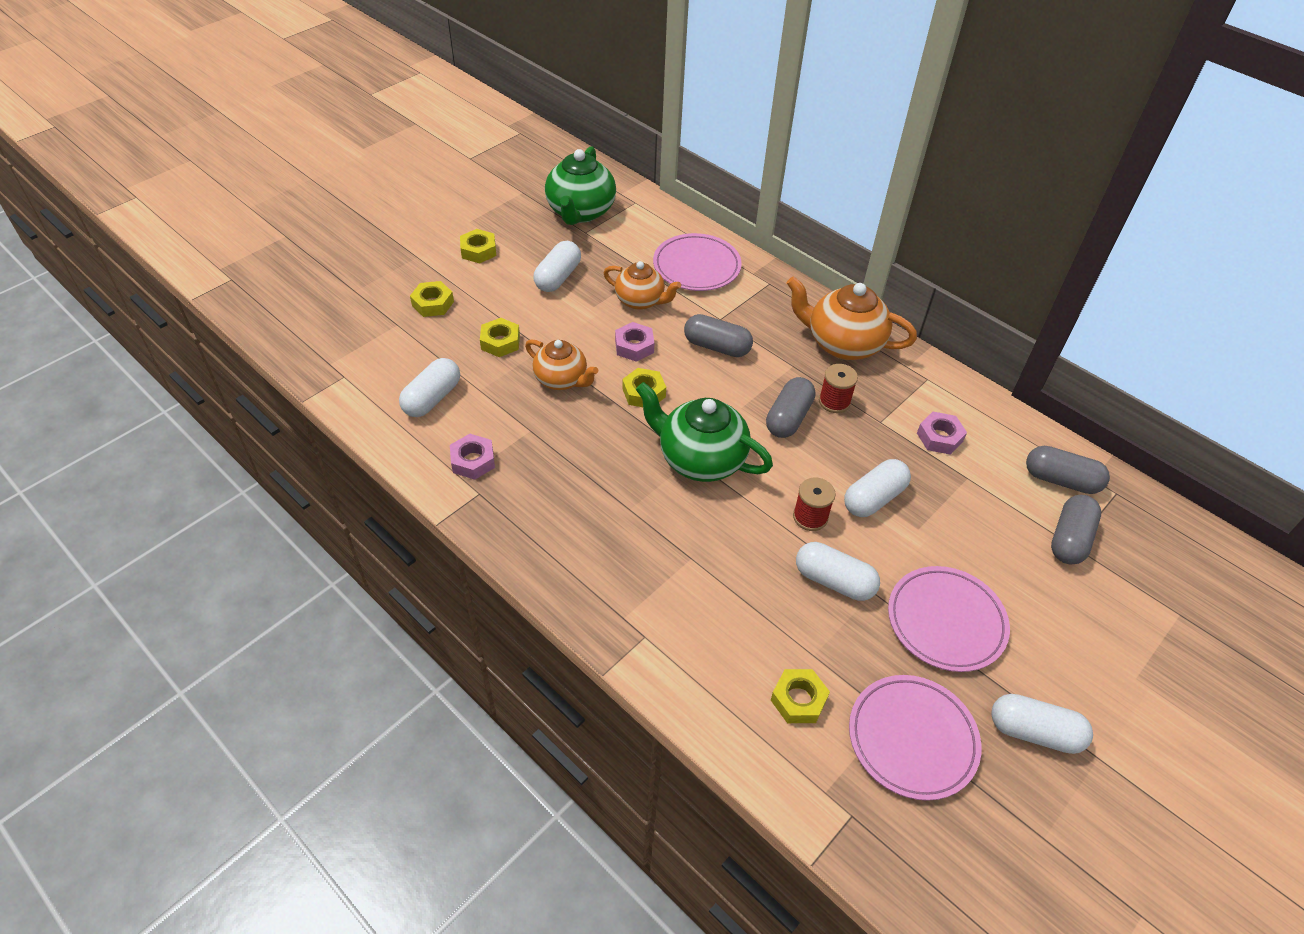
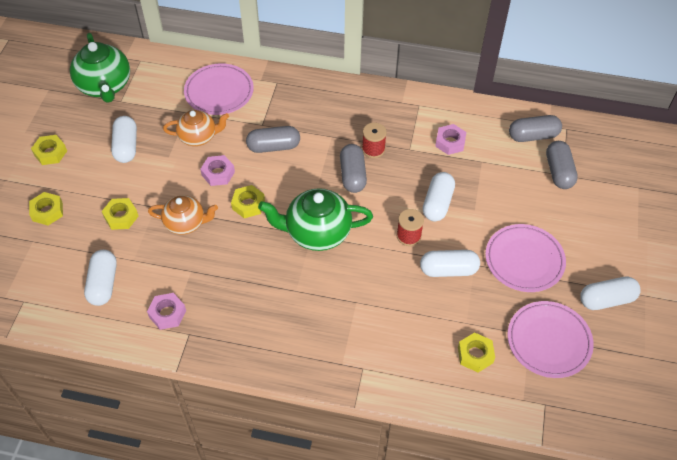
camera: 30 degrees left, 5 degrees up
(843, 344) = (352, 105): orange teapot -> none

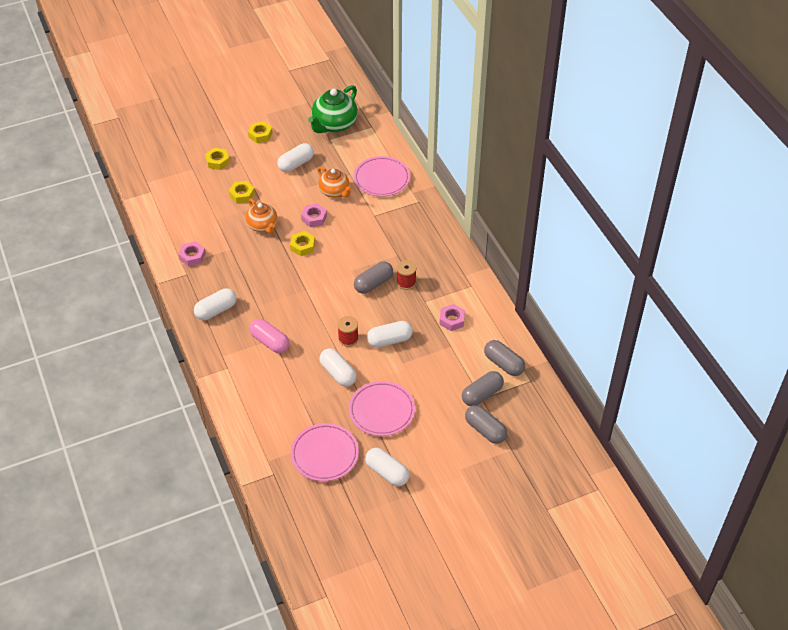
camera: 55 degrees right, 5 degrees down
(103, 284) = (189, 216): white capsule -> white capsule (216, 310)
(273, 146) = (361, 231): grey capsule -> grey capsule (485, 430)
(317, 232) = (310, 291): green teapot -> none
(358, 307) = (270, 342): none -> pink capsule
(475, 355) = (282, 419): yellow nut -> none

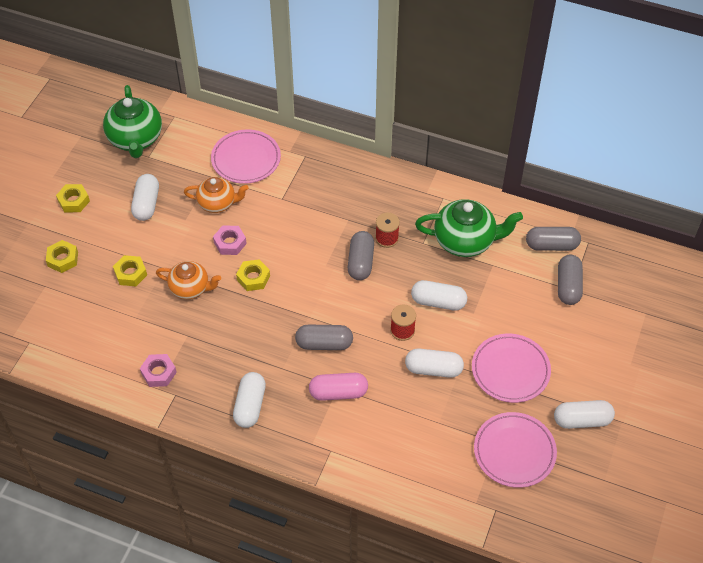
camera: 45 degrees left, 5 degrees up
(389, 340) = (438, 302): white capsule -> white capsule turned 75 degrees clockwise
(452, 320) = (465, 241): pink nut -> green teapot
(485, 430) = (607, 314): grey capsule -> grey capsule (324, 343)

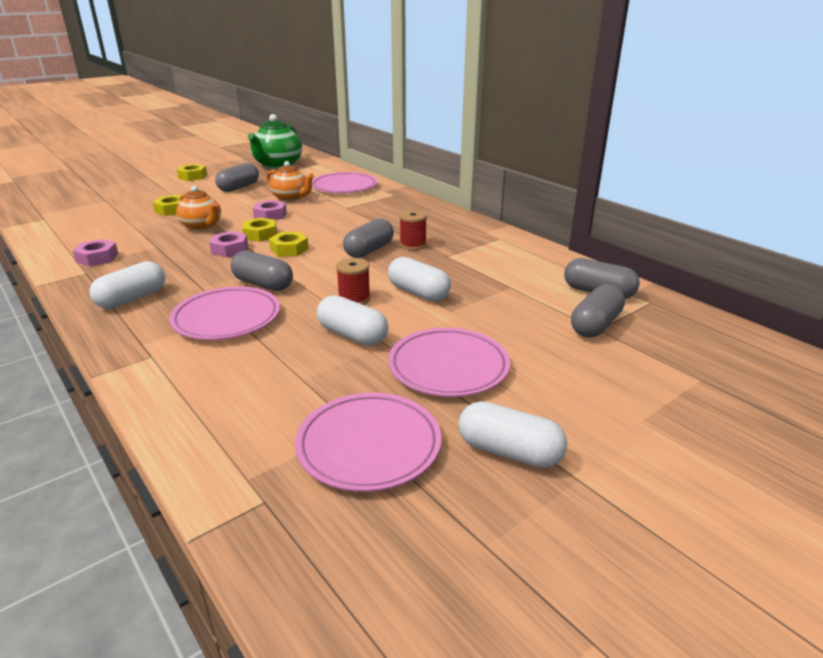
camera: 30 degrees right, 25 degrees down
(63, 259) = (139, 194): yellow nut -> yellow nut (289, 249)
(146, 204) = (239, 187): white capsule -> grey capsule
(251, 311) = (230, 249): none -> pink nut
(338, 392) = (227, 318): pink capsule -> pink plate
(465, 241) = (494, 265): green teapot -> none

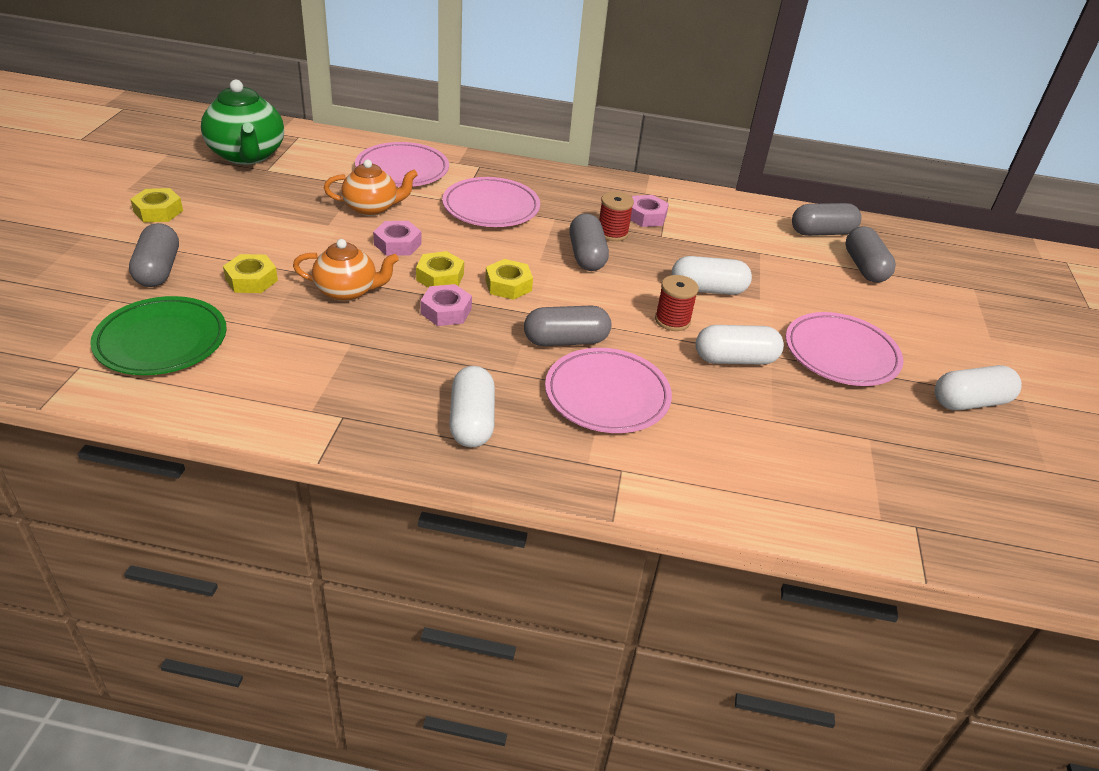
camera: 45 degrees left, 10 degrees up
(88, 220) = (162, 341): none -> green plate
(97, 258) = (310, 390): pink nut -> pink nut (646, 216)
(239, 187) = (269, 211): grey capsule -> grey capsule (158, 270)
(369, 445) = (900, 447): pink plate -> pink plate (491, 207)

